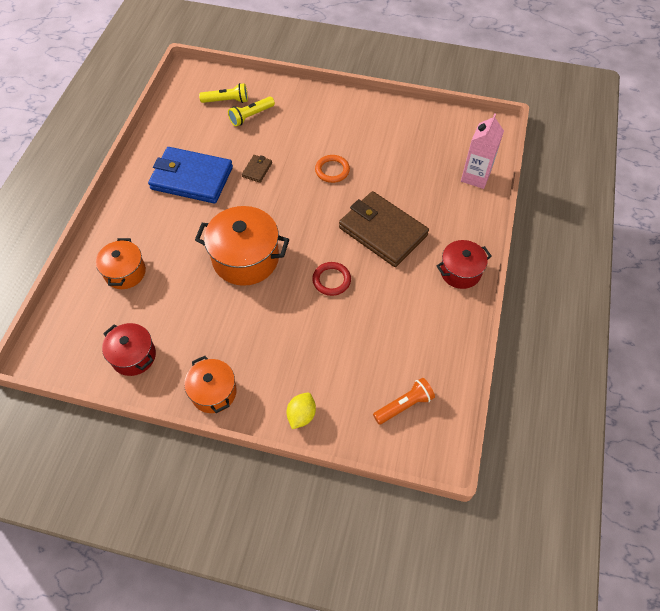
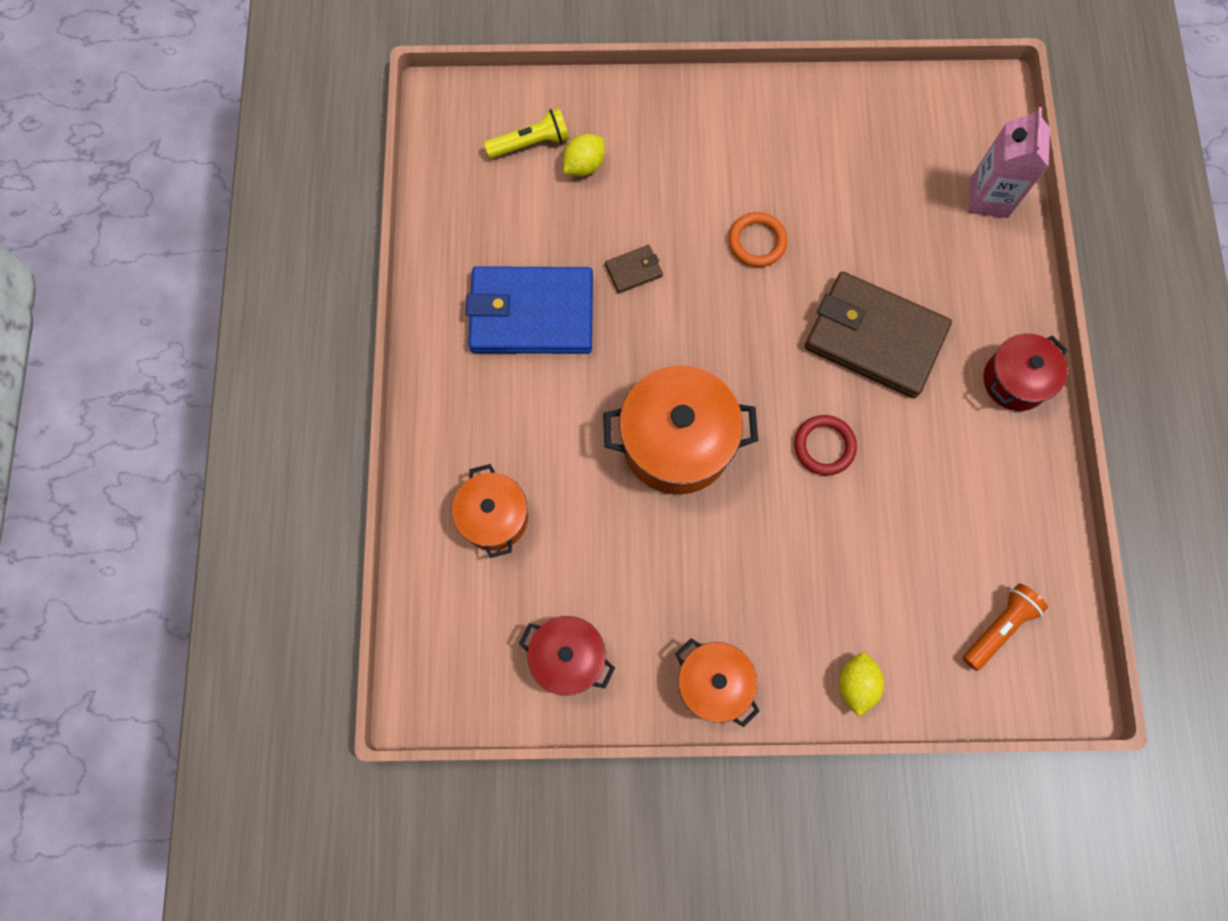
camera: 15 degrees left, 15 degrees up
(251, 116) = (584, 165): yellow flashlight -> yellow lemon
(257, 170) = (634, 270): brown wallet -> brown wallet turned 60 degrees clockwise

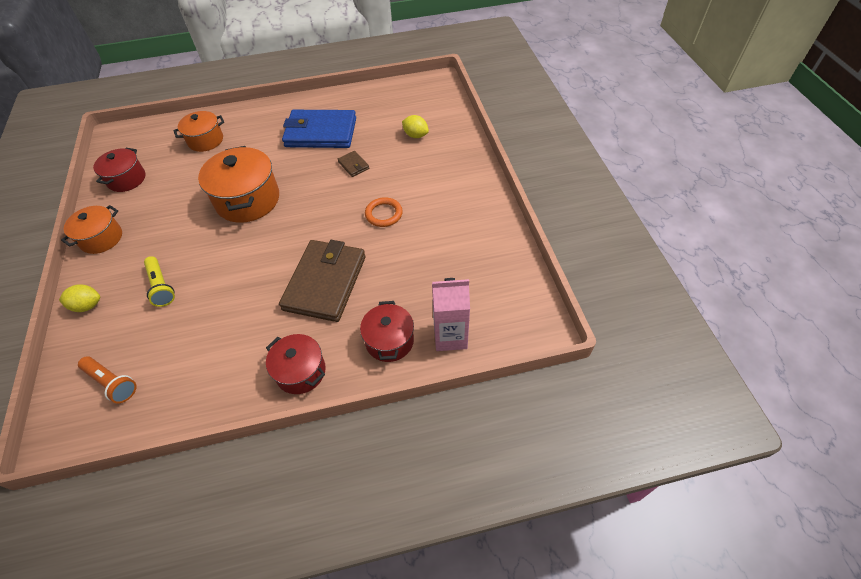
camera: 80 degrees right, 20 degrees down
(531, 143) = (423, 114): yellow flashlight -> yellow flashlight (161, 287)
(531, 314) = (320, 132): blue wallet -> blue wallet turned 75 degrees counterclockwise
(824, 446) = (246, 267): red ring -> none
(985, 269) = (389, 341): none -> red pot

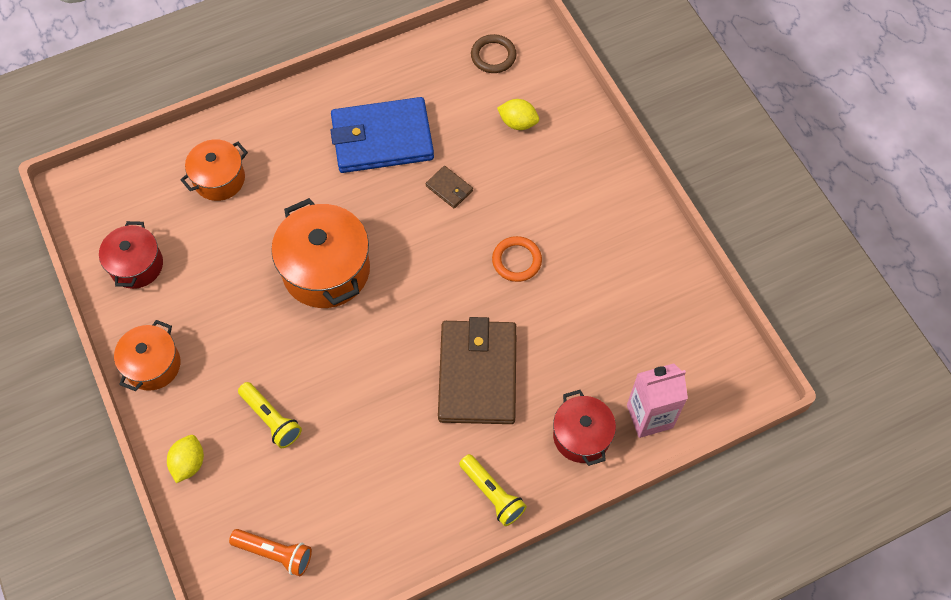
camera: 15 degrees left, 10 degrees up
(87, 305) = (189, 463): yellow lemon -> yellow lemon turned 60 degrees counterclockwise
(301, 371) = (492, 494): red pot -> yellow flashlight
(413, 99) = (493, 56): none -> brown ring

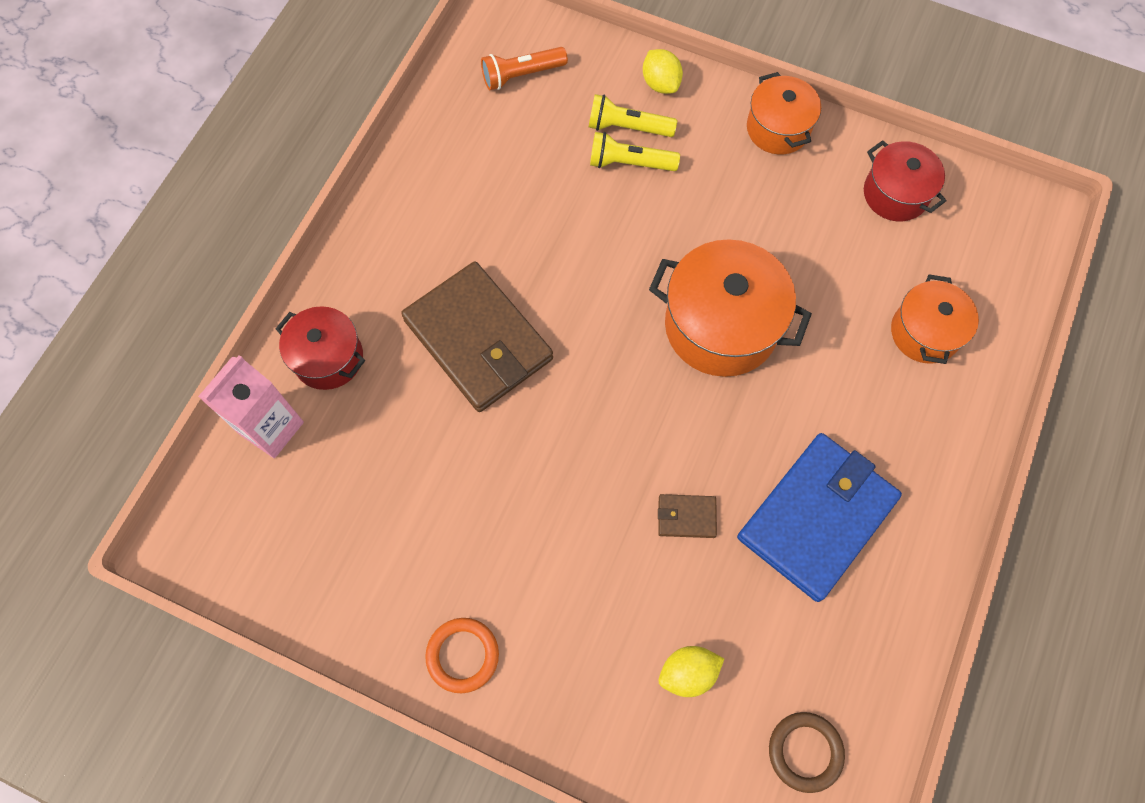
camera: 140 degrees right, 5 degrees up
(492, 494) = (374, 246): yellow flashlight -> yellow flashlight (627, 127)
(516, 261) = (539, 489): orange ring -> orange ring (462, 655)

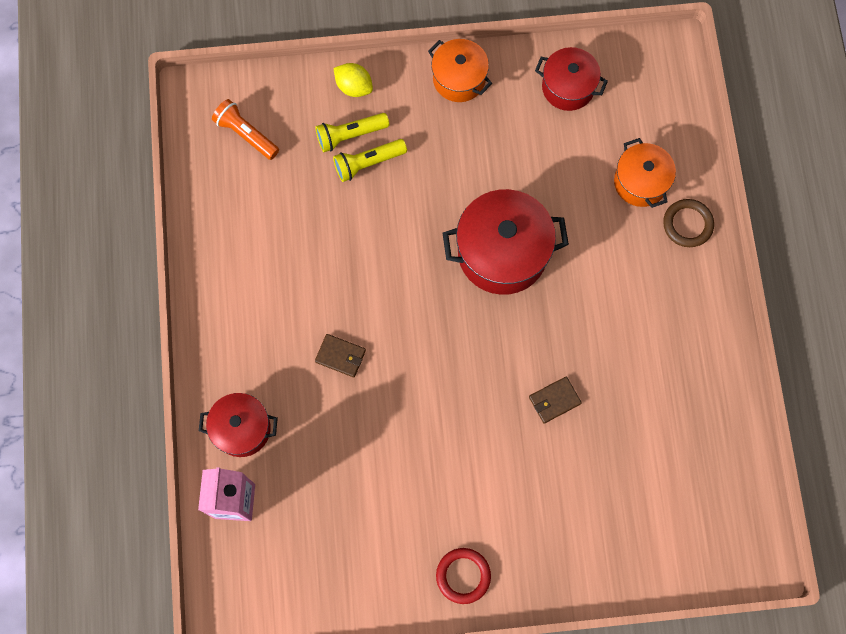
camera: 30 degrees left, 5 degrees up
(462, 655) = (463, 576): orange ring -> red ring
(478, 340) = (340, 356): brown wallet -> brown wallet, size x0.41
(521, 75) = (246, 134): orange flashlight -> orange flashlight turned 90 degrees clockwise
(688, 673) = (612, 502): yellow lemon -> none
(721, 326) = (502, 253): orange pot -> red pot
(805, 751) = (710, 508): brown ring -> brown ring (687, 224)
(816, 517) = (638, 352): blue wallet -> none

